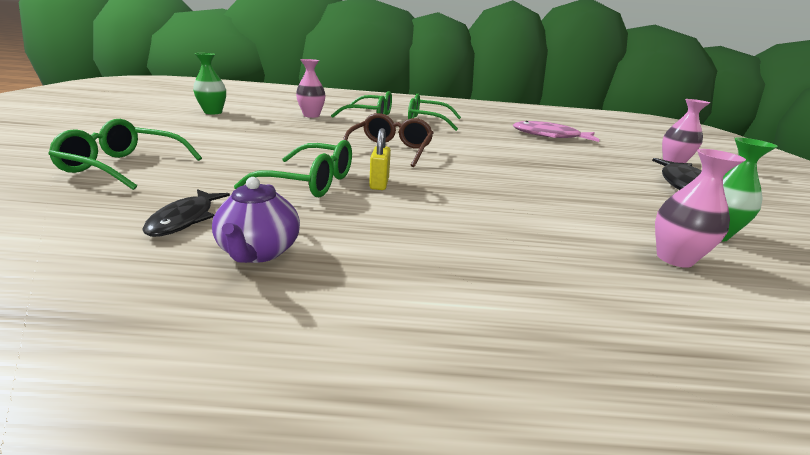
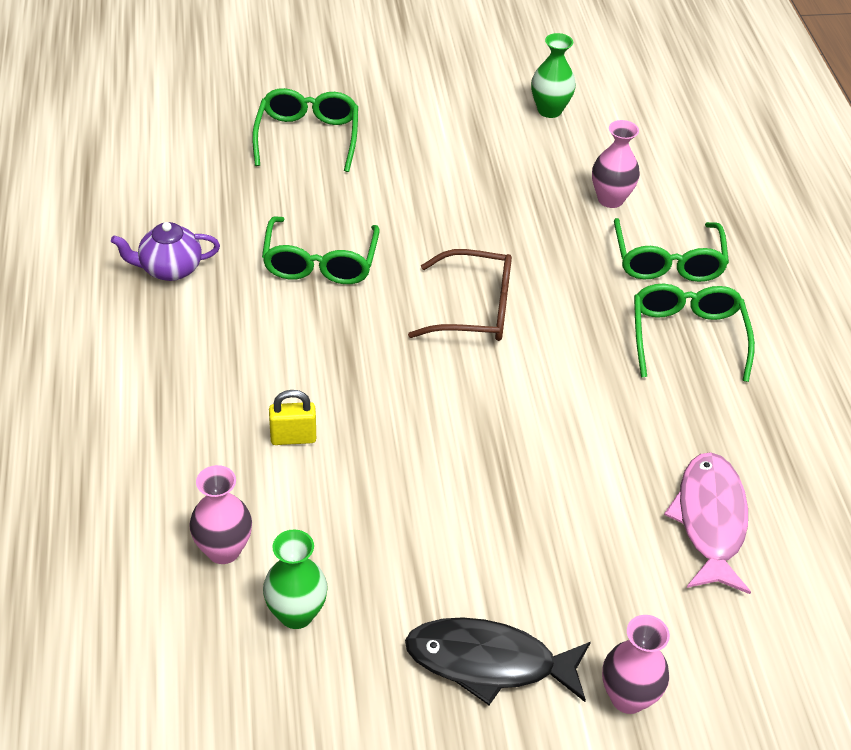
camera: 80 degrees right, 20 degrees up
(185, 219) = (211, 215): black fish -> none
(379, 184) = (338, 314): yellow padlock -> yellow padlock (293, 438)

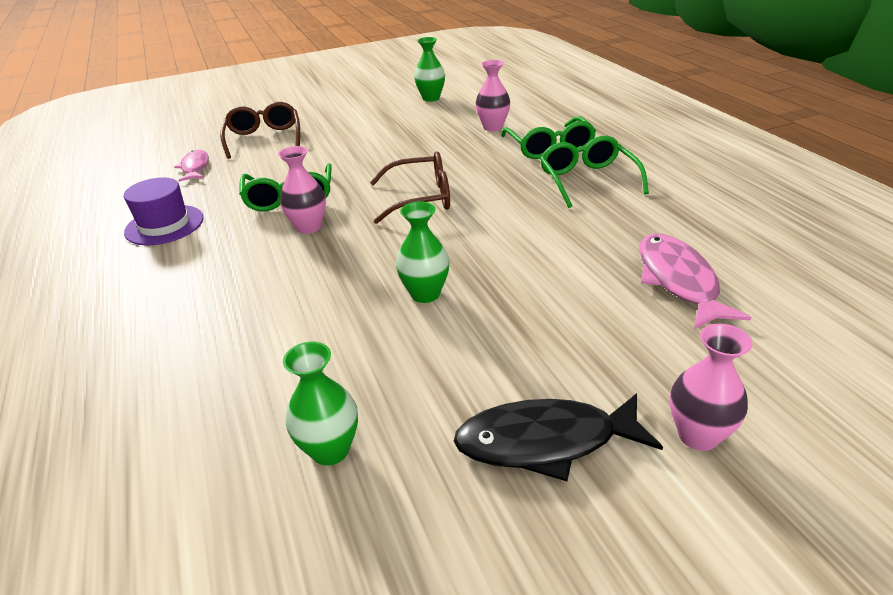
camera: 10 degrees left, 10 degrees down
(169, 269) = (164, 225): purple teapot -> purple hat
(214, 172) = (195, 167): none -> pink fish
(223, 550) = (241, 411): pink vase -> pink vase (309, 227)
(293, 438) = (293, 308): yellow padlock -> none
(307, 137) = (264, 138): green glasses -> brown glasses
(434, 459) = (425, 294): none -> green vase

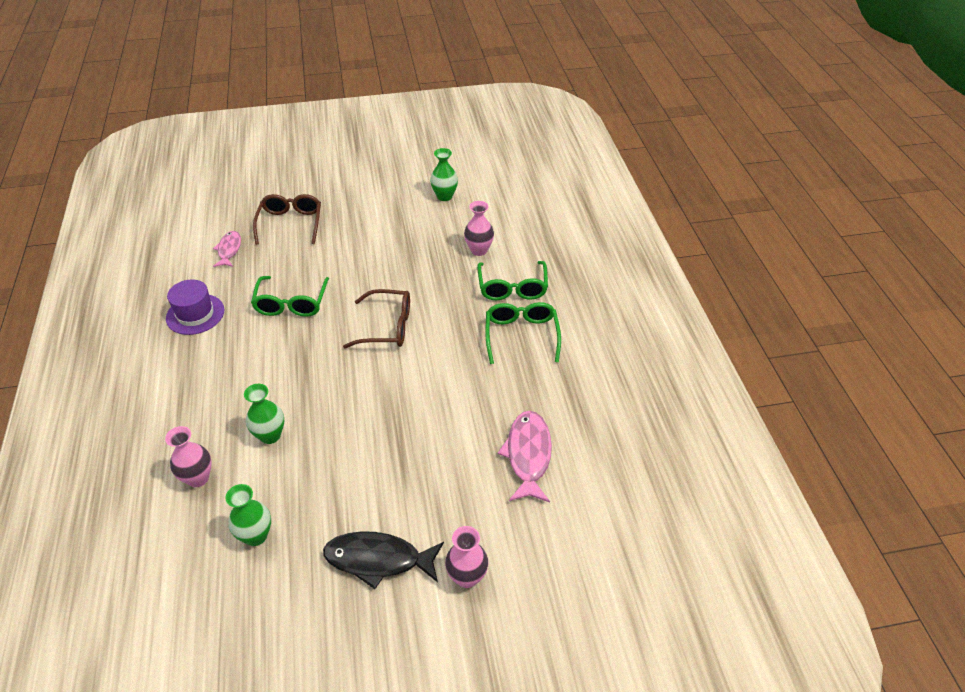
camera: 10 degrees right, 10 degrees up
(309, 227) = (296, 341): pink vase -> pink vase (198, 478)
(425, 294) = (354, 426): green vase -> green vase (270, 435)

